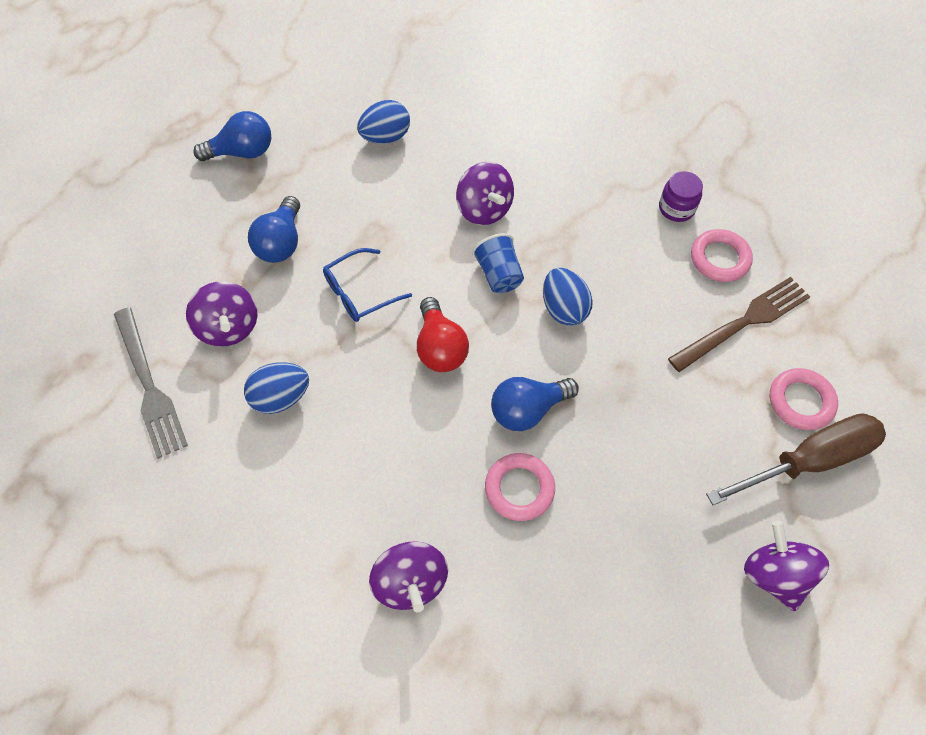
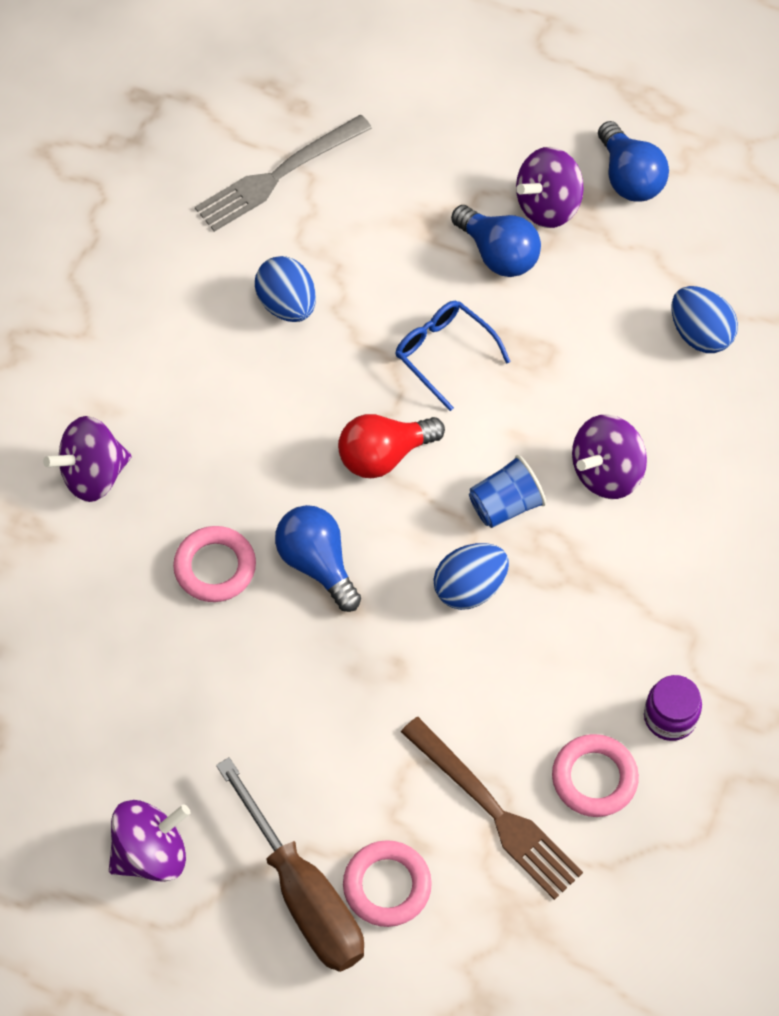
camera: 80 degrees right, 0 degrees up
(229, 327) = (367, 231): purple spinning top -> purple spinning top (548, 206)
(281, 243) = (498, 254): blue light bulb -> blue light bulb turned 135 degrees counterclockwise

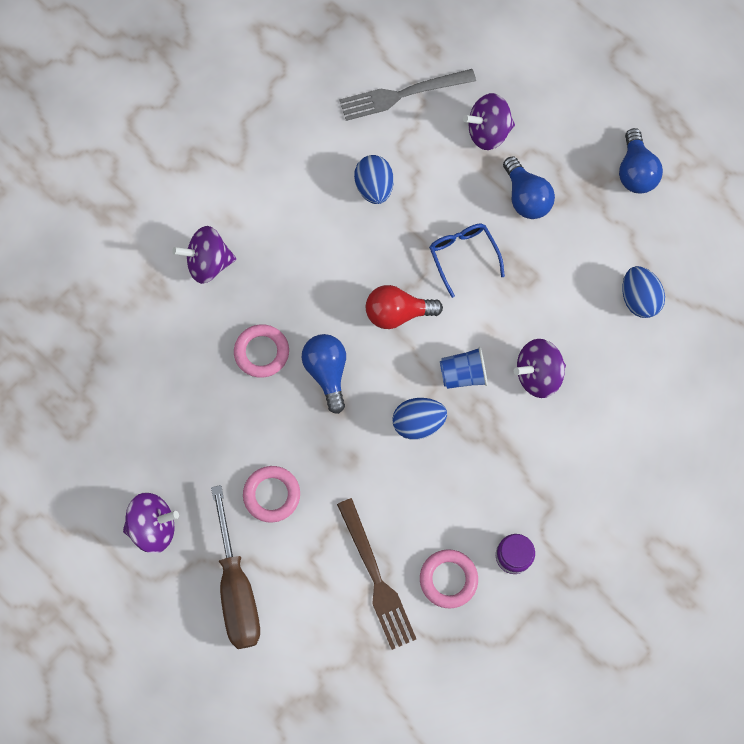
camera: 20 degrees right, 10 degrees up
(387, 886) = (290, 602): pink ring -> pink ring (272, 495)
(548, 206) = (572, 174): purple spinning top -> purple spinning top (488, 132)

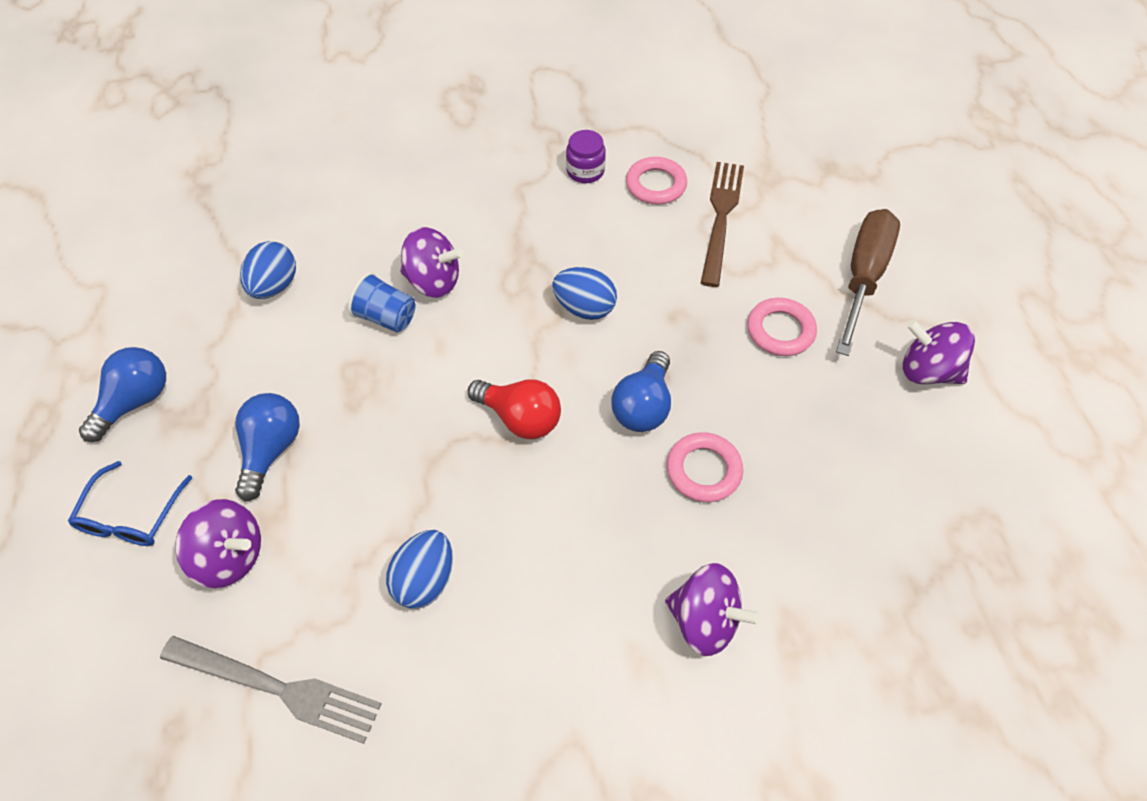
camera: 145 degrees left, 15 degrees down
(463, 256) = (398, 431): blue glasses -> blue glasses (132, 516)
(463, 374) = (504, 322): blue cup -> blue cup (386, 317)

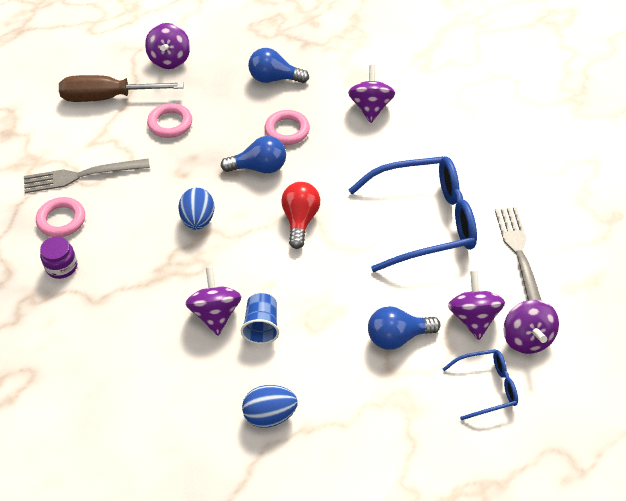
camera: 115 degrees left, 5 degrees down
(136, 401) = (413, 443): blue light bulb -> blue light bulb (274, 78)
(151, 608) = (526, 338): none -> purple spinning top
(425, 579) = (424, 221): blue egg -> blue glasses
(721, 217) = (81, 175): brown fork -> grey fork

